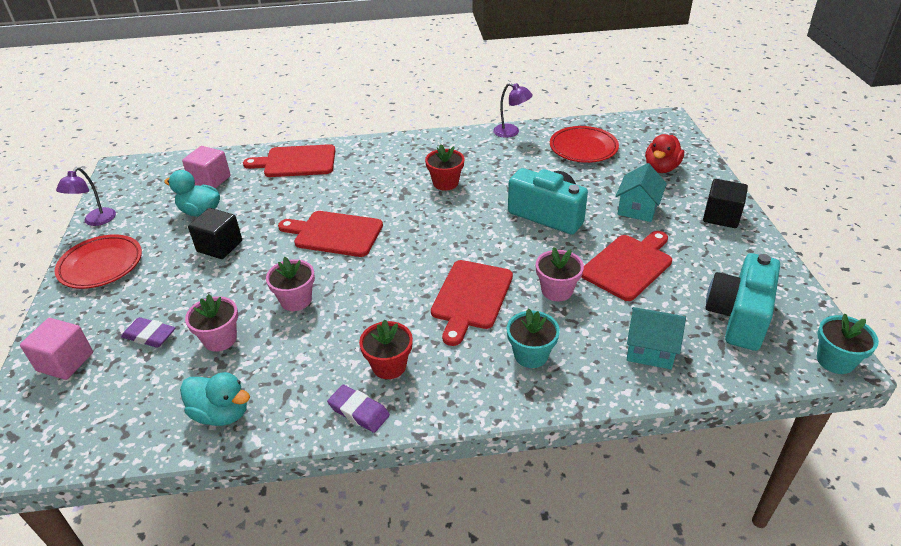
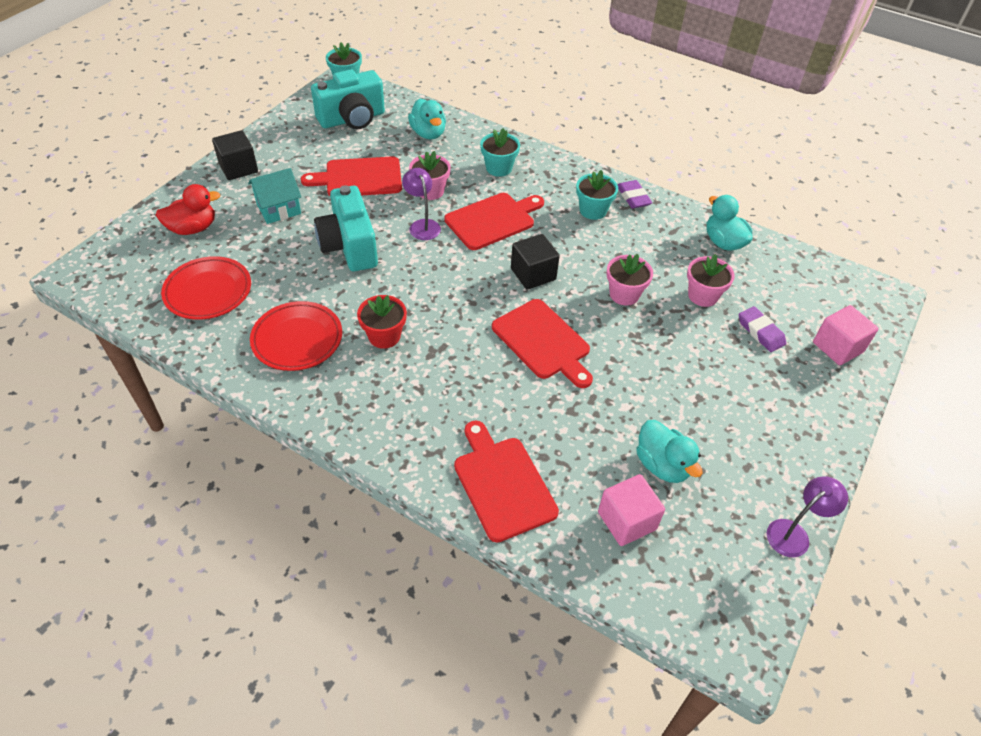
camera: 145 degrees left, 10 degrees up
(101, 265) = (795, 447): red plate -> red plate (297, 339)
(219, 246) = (662, 396): black cube -> black cube (533, 274)
(296, 162) = (502, 484): red cutting board -> red cutting board turned 150 degrees counterclockwise
(389, 366) = (593, 210): red flower pot -> turquoise flower pot
(511, 132) = (231, 362): purple lamp -> purple lamp (422, 225)
(650, 350) = (428, 133): turquoise house -> turquoise duck

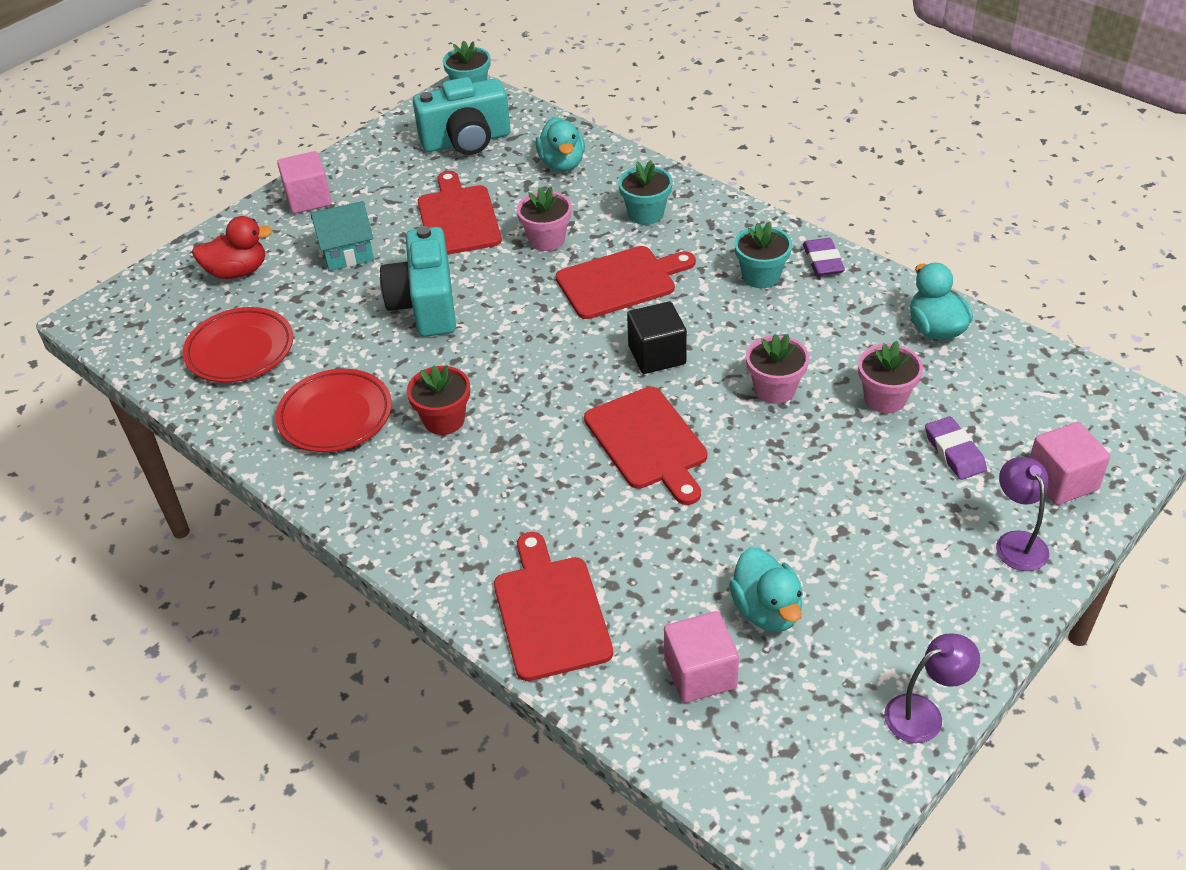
camera: 15 degrees right, 5 degrees down
(238, 168) = (308, 199): black cube -> pink cube
(359, 178) = (458, 218): red cutting board -> red cutting board turned 75 degrees clockwise
(422, 225) = (525, 283): purple lamp -> purple lamp (1016, 542)

